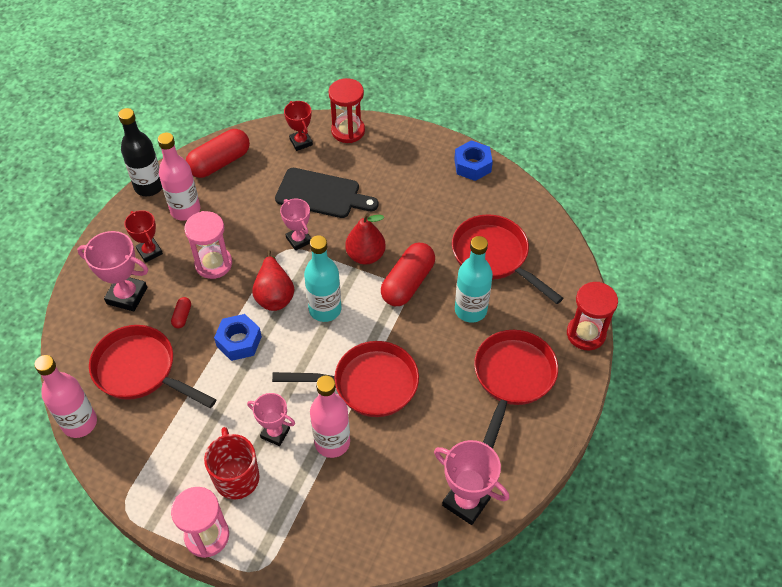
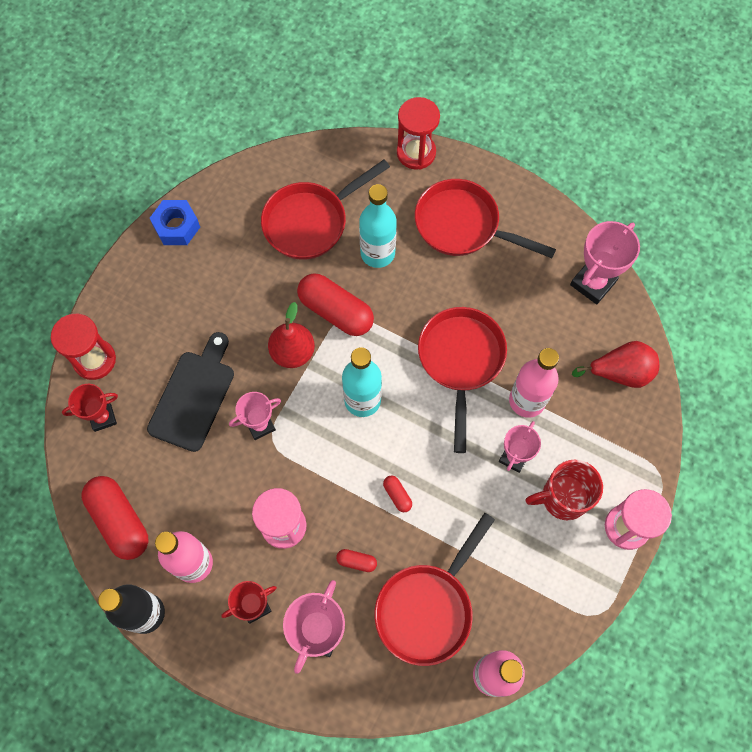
camera: 85 degrees left, 15 degrees up
(239, 341) = (397, 495): blue nut -> red capsule
(274, 294) = (336, 455): red pear -> red pear (620, 373)

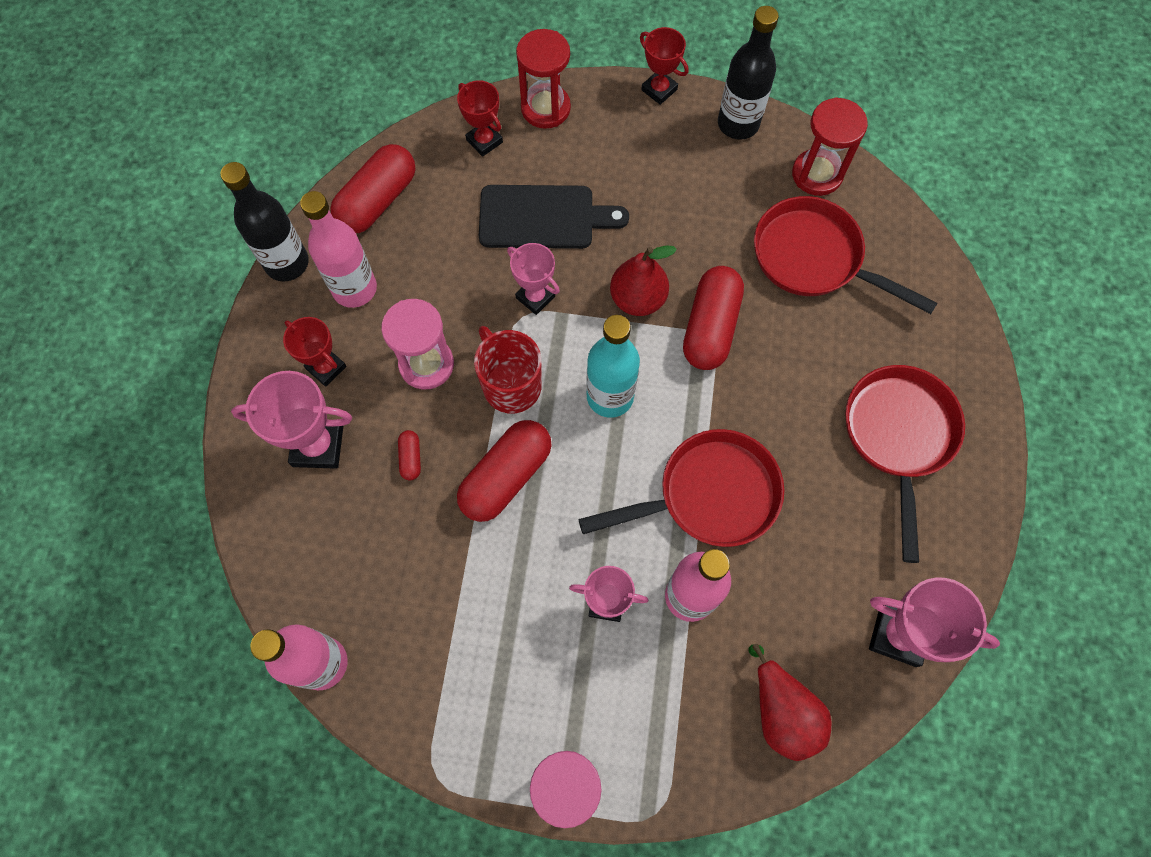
camera: 70 degrees right, 0 degrees up
(119, 270) = (659, 90): none -> red trophy
(176, 227) = (738, 124): blue nut -> black bottle
(377, 253) = (809, 347): turquoise bottle -> none
(397, 495) = (506, 477): red capsule -> red capsule, size x2.26
(416, 153) = (973, 345): red hourglass -> red hourglass (817, 174)
(428, 608) = (381, 558): red pan -> none
(563, 497) = (576, 684): red mug -> red mug (511, 385)

